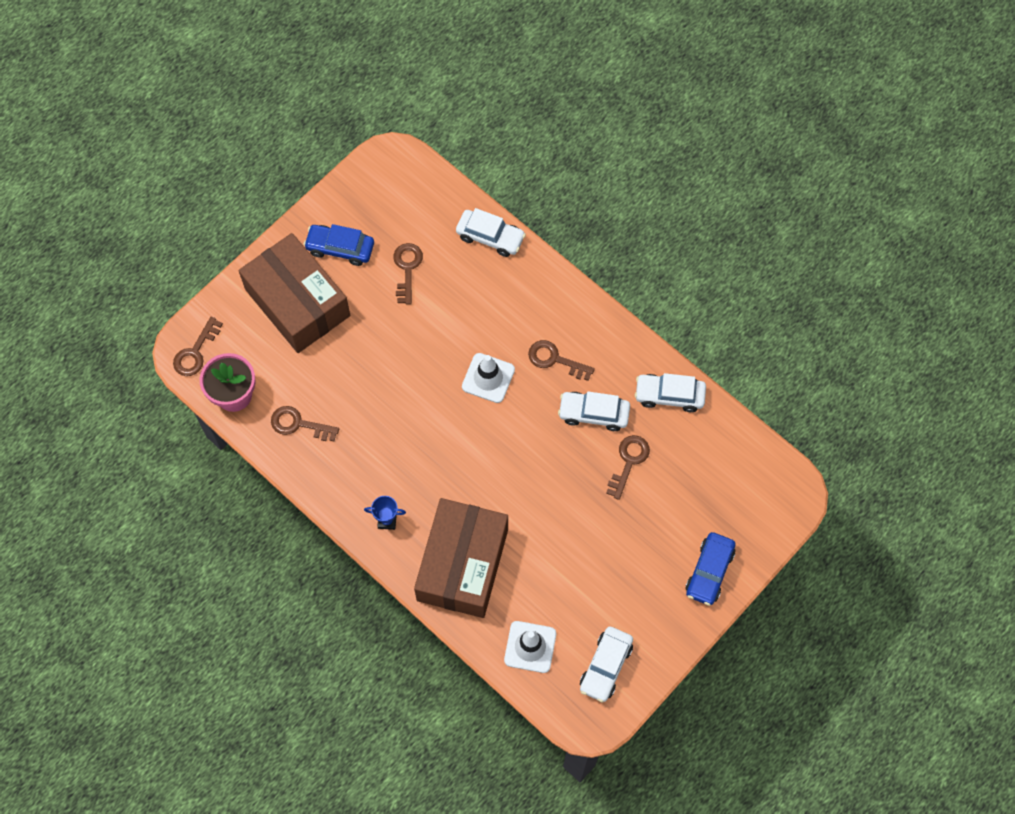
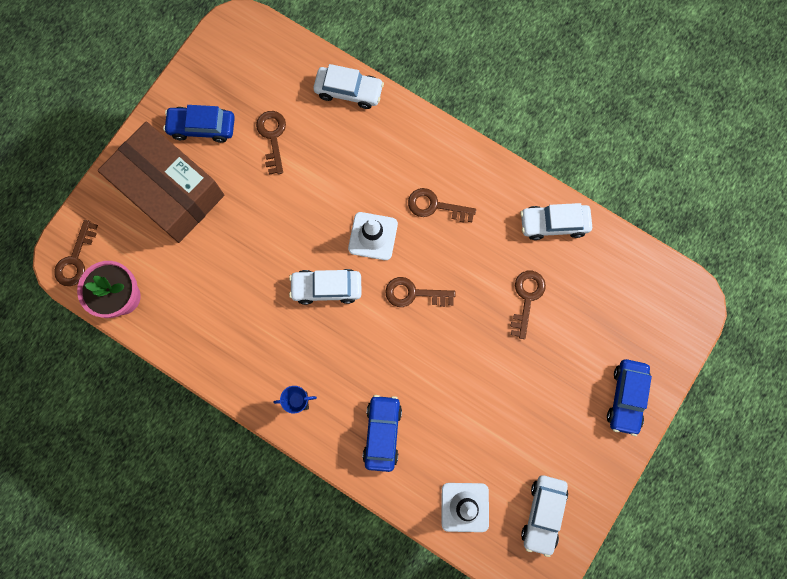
camera: 10 degrees left, 10 degrees up
(299, 424) = (193, 316): brown key -> brown key (414, 293)
(462, 564) = (382, 433): brown box -> blue car
(593, 414) = (483, 255): white car -> white car (326, 288)

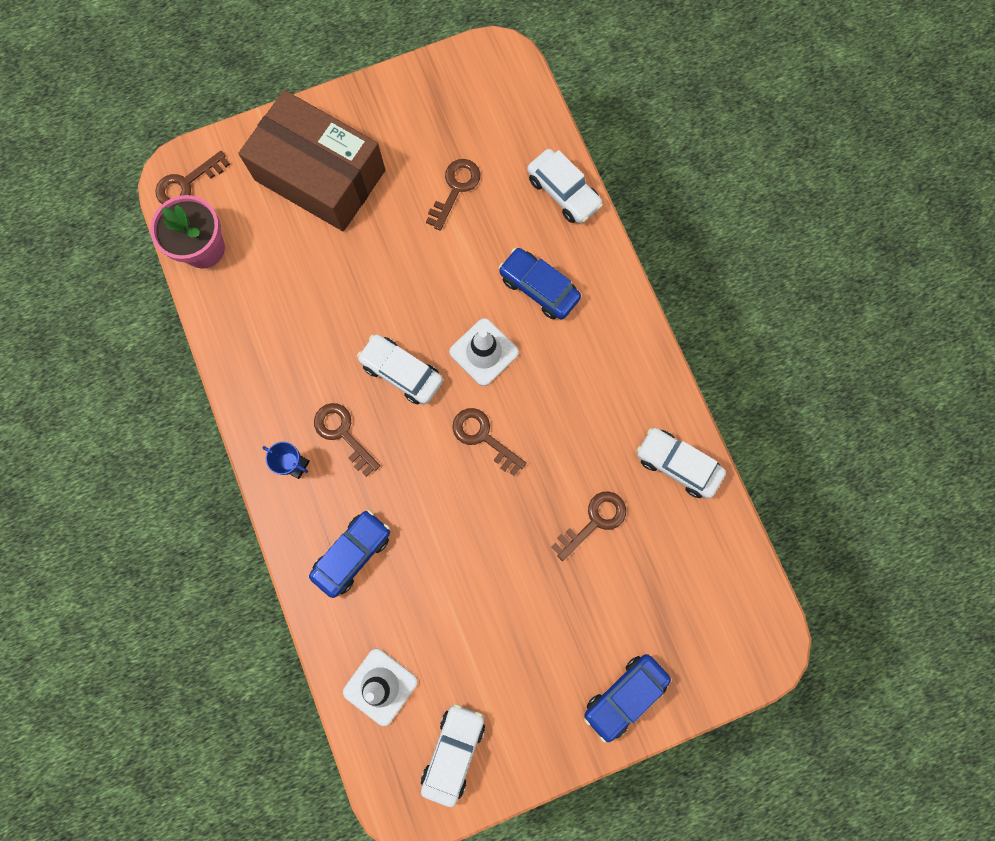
camera: 35 degrees right, 0 degrees up
(169, 190) = (320, 175): brown box -> brown box turned 45 degrees counterclockwise
(202, 127) = (395, 135): blue car -> blue car (539, 288)
(435, 206) = (568, 364): brown key -> brown key (343, 434)
(543, 513) = (453, 751): white car -> white car turned 150 degrees clockwise

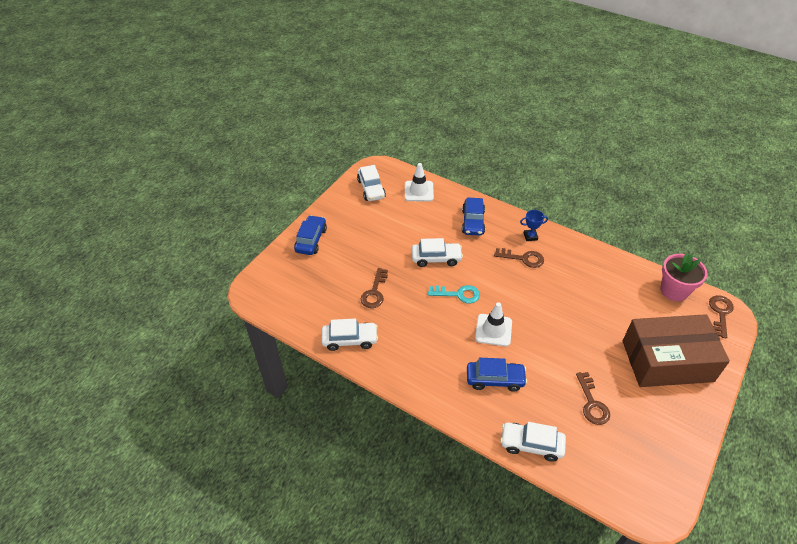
camera: 145 degrees right, 30 degrees down
(401, 372) = (523, 297): white car -> white car (436, 258)
(483, 437) = (458, 294): brown key -> turquoise key

